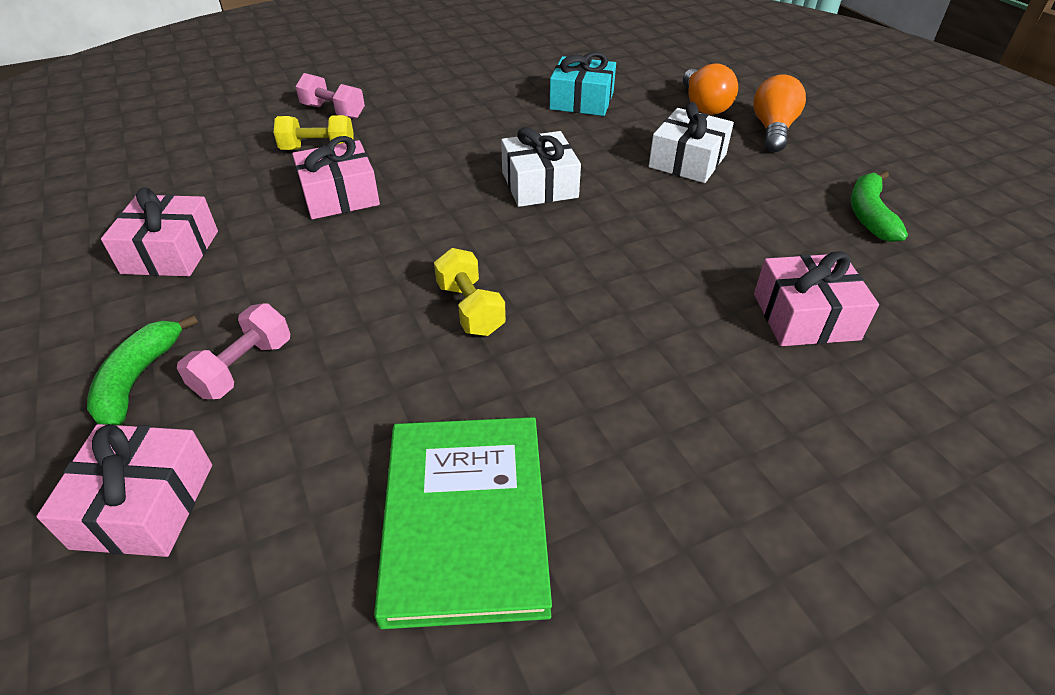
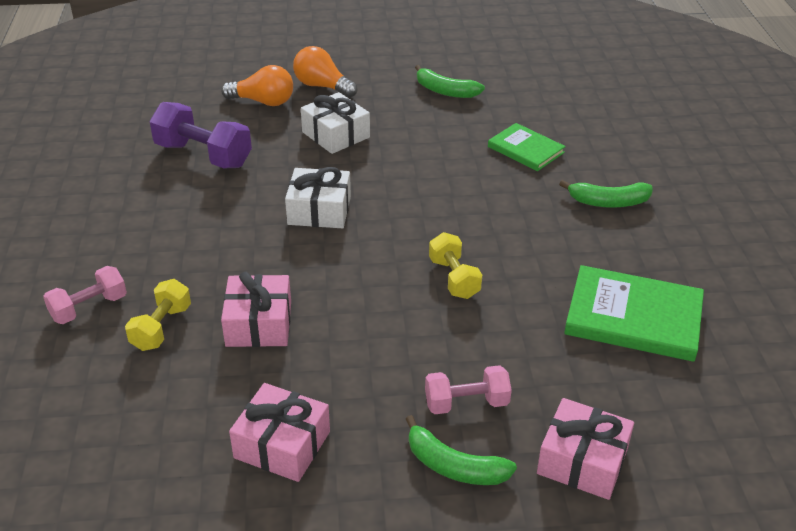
camera: 70 degrees left, 5 degrees down
(244, 368) = (466, 403): pink dumbbell -> pink dumbbell turned 60 degrees counterclockwise
(470, 309) = (454, 278): yellow dumbbell -> yellow dumbbell turned 75 degrees clockwise
(581, 101) = (203, 155): turquoise gift -> purple dumbbell
(748, 438) = (608, 202): none -> green banana
(805, 316) = (525, 149): pink gift -> green book

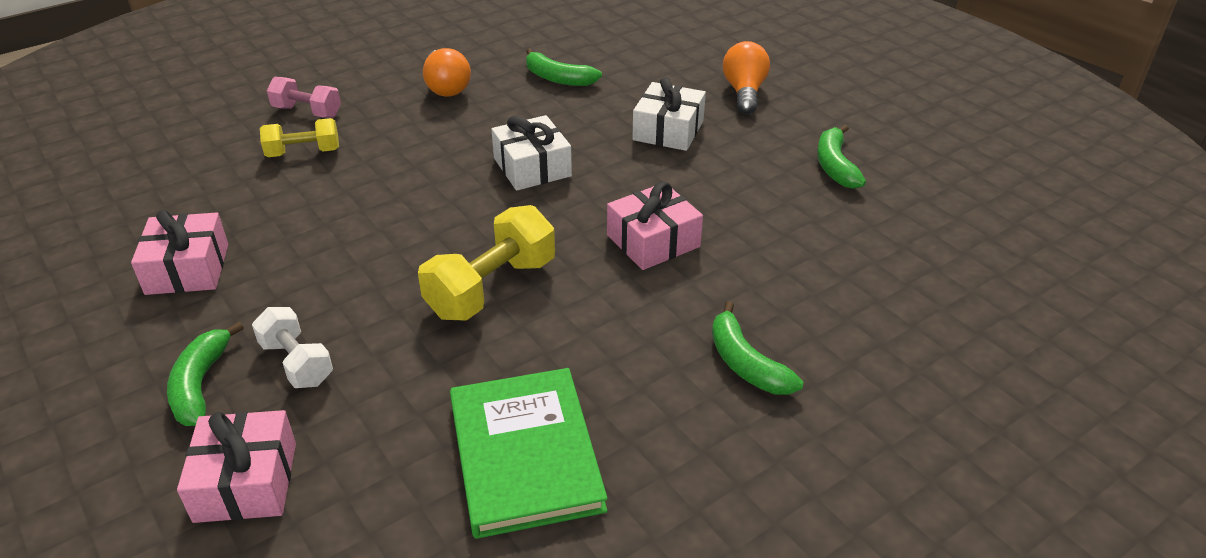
camera: 60 degrees right, 0 degrees up
(203, 155) = (558, 78): purple dumbbell -> green banana
(259, 324) = (339, 197): pink gift -> pink gift (653, 241)
(263, 102) = (677, 73): orange light bulb -> orange light bulb (446, 87)
(454, 278) = (491, 288): yellow dumbbell -> yellow dumbbell, size x1.60
(466, 403) = (297, 363): pink dumbbell -> white dumbbell
(525, 149) = (785, 261): green book -> none

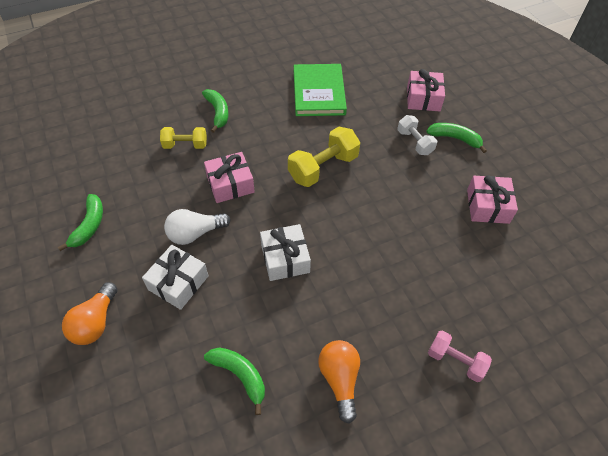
camera: 170 degrees left, 15 degrees up
(200, 385) = (455, 138): green banana -> green banana turned 75 degrees counterclockwise
(303, 153) = (446, 304): yellow dumbbell -> yellow dumbbell (185, 145)
(675, 176) = (195, 233): none -> white light bulb

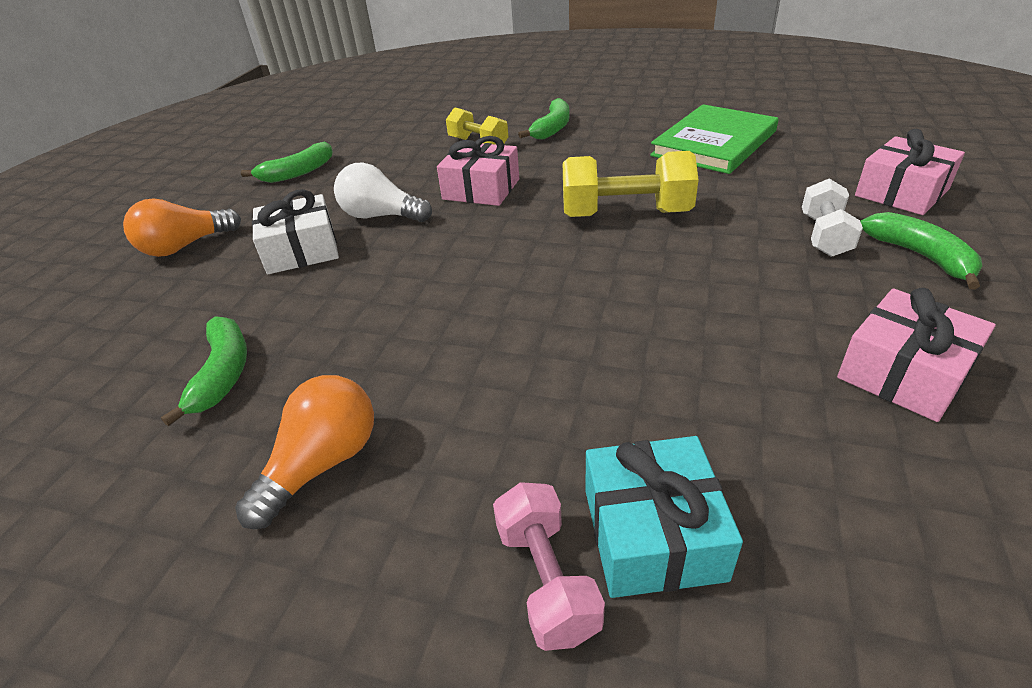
camera: 45 degrees right, 15 degrees down
(285, 258) = (447, 283): white gift -> none
(469, 322) = (653, 533): none -> turquoise gift

